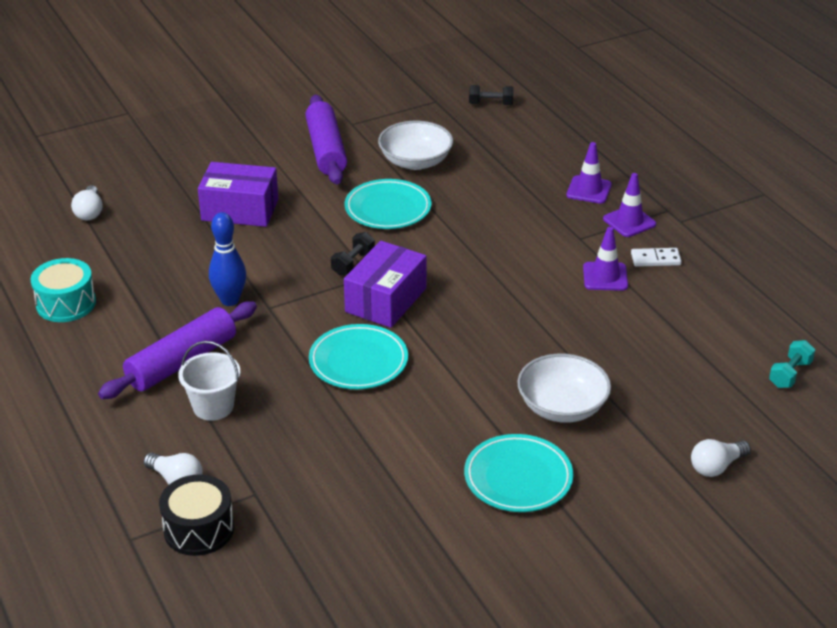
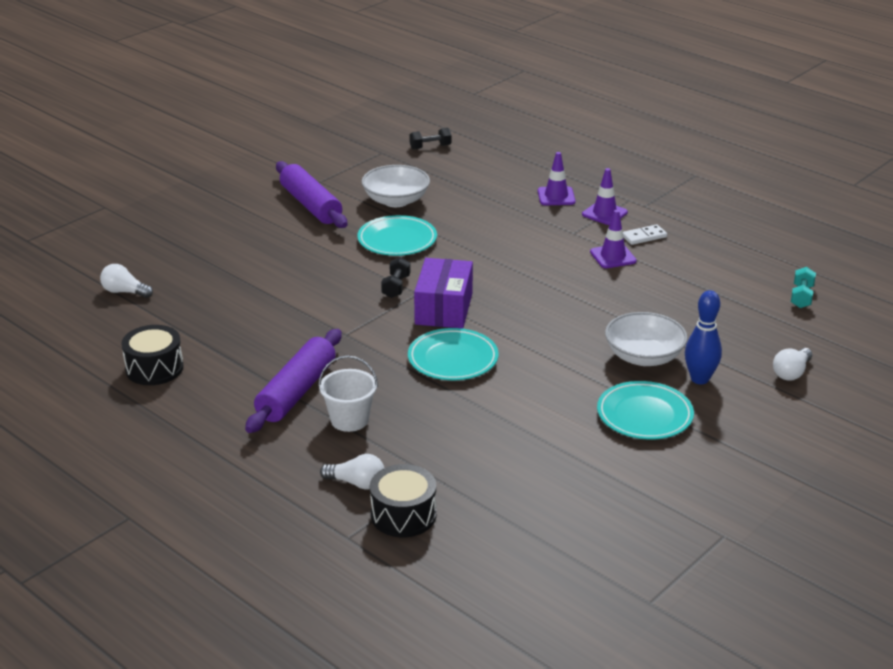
camera: 20 degrees left, 5 degrees down
(66, 303) = (154, 368): turquoise drum -> black drum
(89, 212) = (125, 292): white light bulb -> white light bulb turned 135 degrees clockwise
(230, 300) = (306, 336): blue bowling pin -> blue bowling pin (700, 379)
(240, 210) = (265, 265): purple box -> none

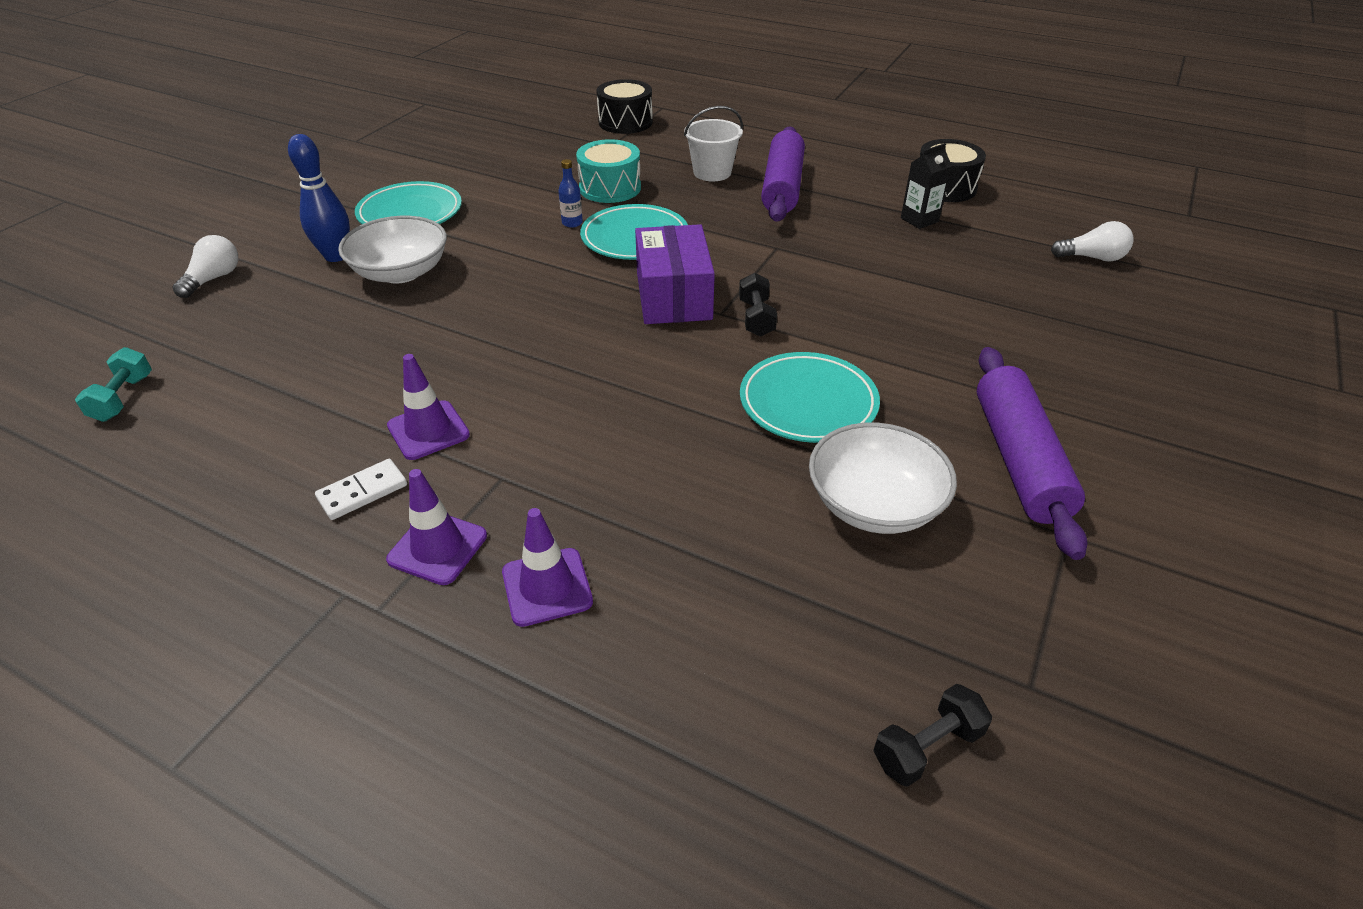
camera: 165 degrees right, 10 degrees up
(212, 340) = (919, 220): none -> black carton
(311, 205) = (1018, 459): purple rolling pin -> purple rolling pin turned 45 degrees clockwise
(357, 483) = (675, 134): white light bulb -> none
(455, 416) = (610, 188): none -> turquoise drum
(500, 382) = (572, 223): none -> blue bottle

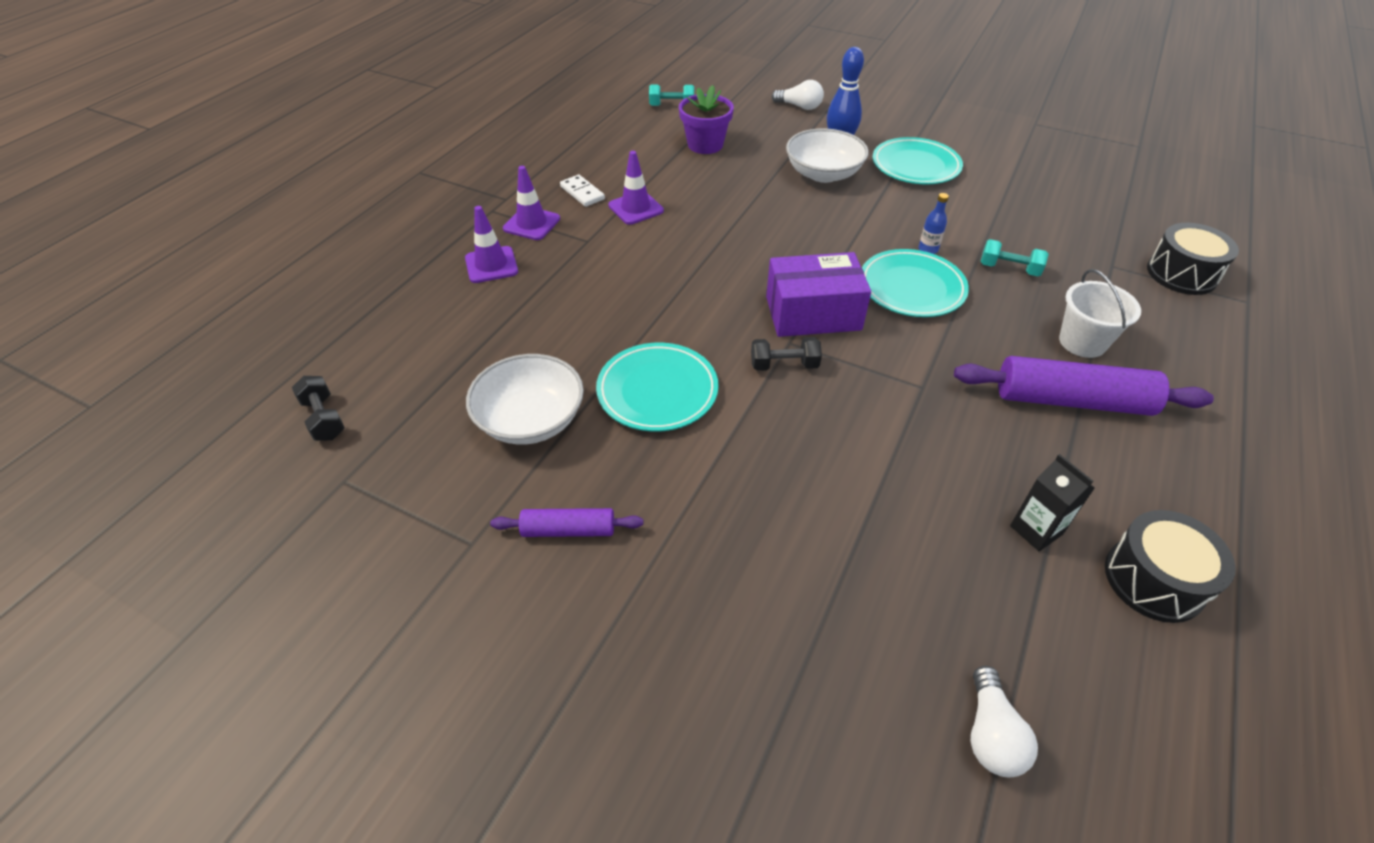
camera: 90 degrees right, 5 degrees up
(276, 364) = (705, 145): none -> purple flower pot
(610, 188) = (1009, 269): turquoise drum -> turquoise dumbbell
(1018, 459) = (568, 530): purple rolling pin -> purple rolling pin, size x0.54

